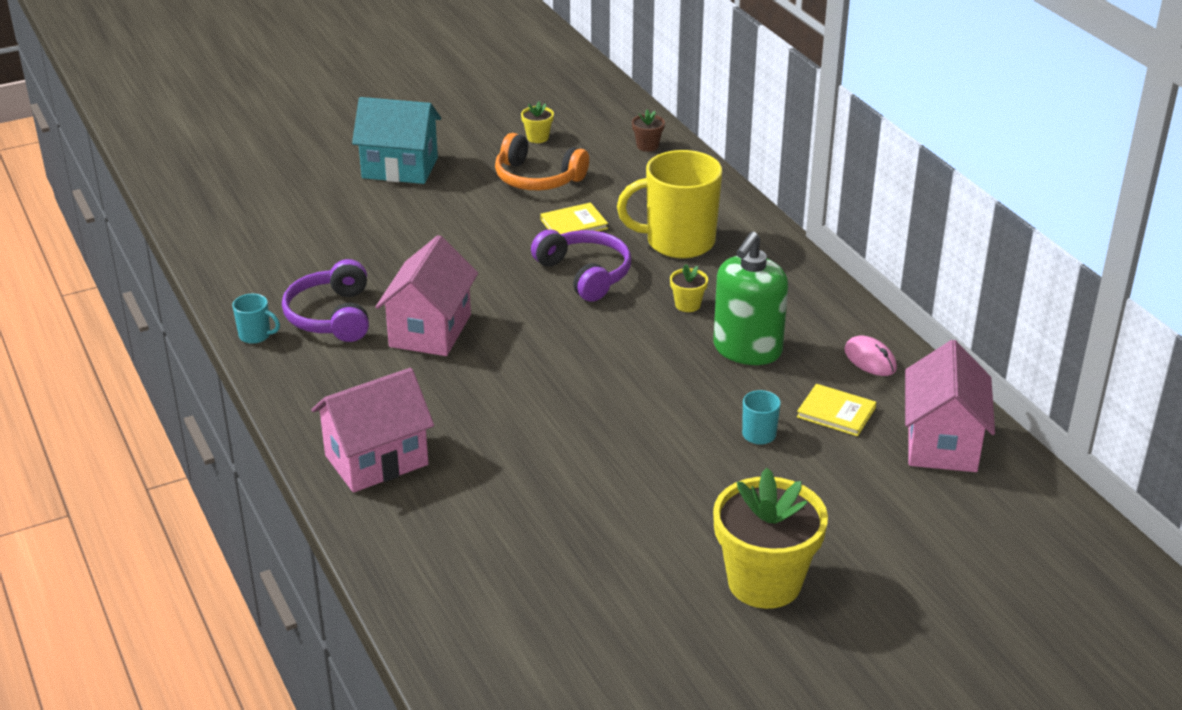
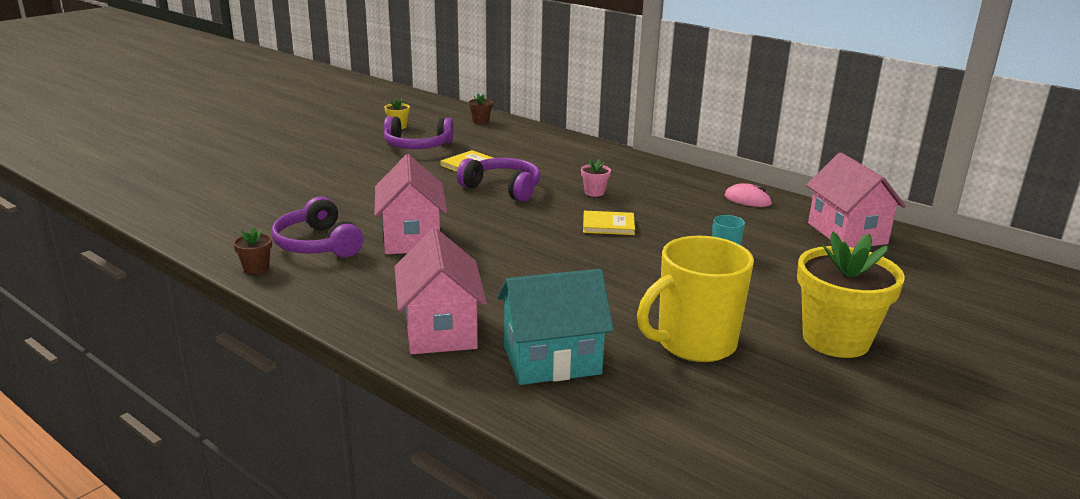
camera: 25 degrees left, 10 degrees down
(256, 335) = (256, 268): turquoise mug -> brown flower pot
(376, 460) = (440, 330): pink house -> pink house turned 45 degrees counterclockwise
(400, 168) = (304, 154): turquoise house -> turquoise house (552, 361)
(537, 178) = (417, 146): orange headphones -> purple headphones
(678, 242) = (552, 163): yellow mug -> yellow mug (694, 343)
(687, 305) = (594, 192): yellow flower pot -> pink flower pot
(747, 349) = (662, 208): green soap dispenser -> none
(836, 412) = (760, 230): yellow book -> yellow book (608, 225)

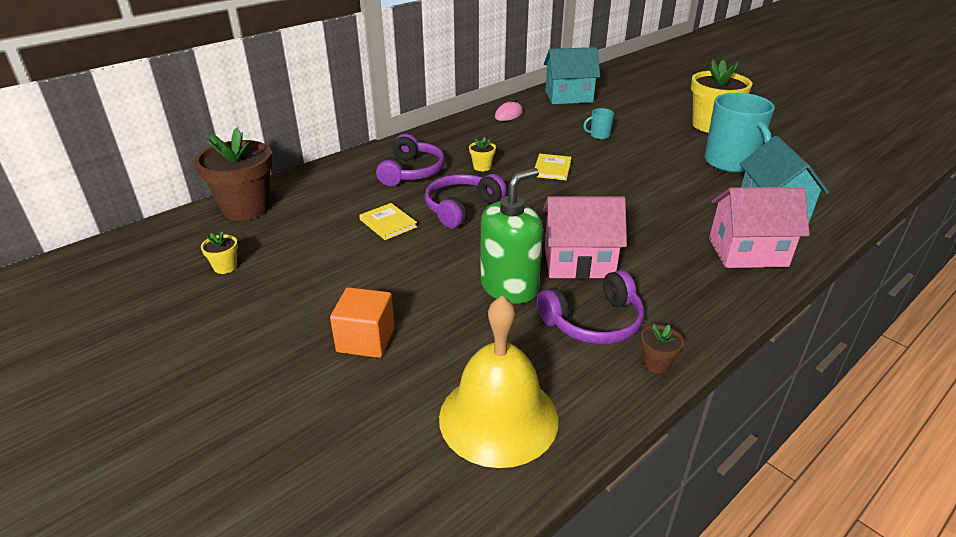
camera: 80 degrees left, 10 degrees up
(215, 213) = (498, 417): none -> yellow bell
(308, 171) = (366, 340): none -> orange cube
(371, 211) = (509, 287): none -> green soap dispenser
(417, 146) = (310, 253): purple headphones -> purple headphones (411, 172)
(480, 121) = (246, 208): brown flower pot -> brown flower pot, size x2.35
(594, 192) = (482, 167): pink flower pot -> yellow flower pot
(694, 343) = (730, 163): yellow mug -> turquoise mug
(847, 233) = (568, 97): pink house -> turquoise house

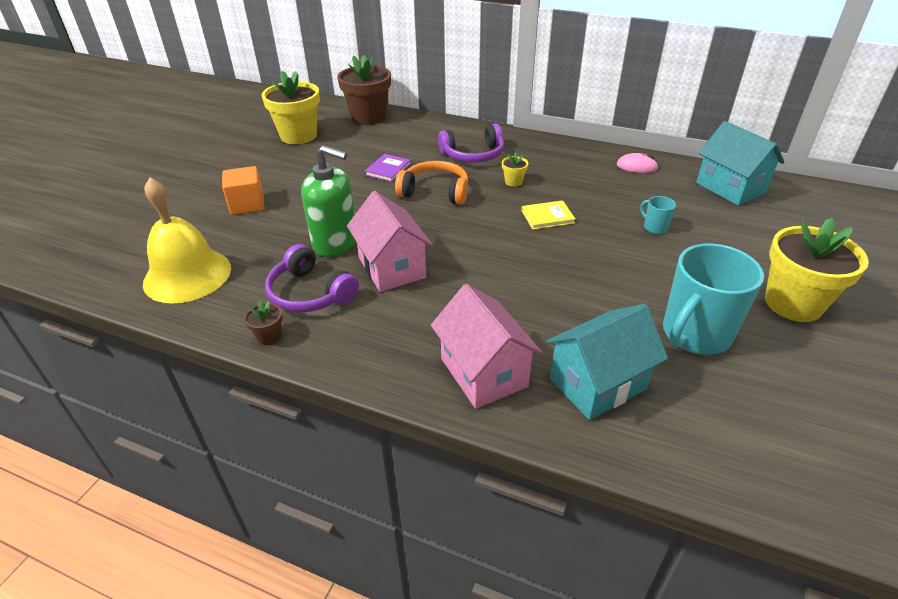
camera: 65 degrees right, 5 degrees up
(225, 267) = (298, 136): yellow flower pot -> yellow flower pot, size x2.35
(388, 223) = (388, 169): yellow book -> purple book
(461, 208) = (435, 192): purple headphones -> orange headphones

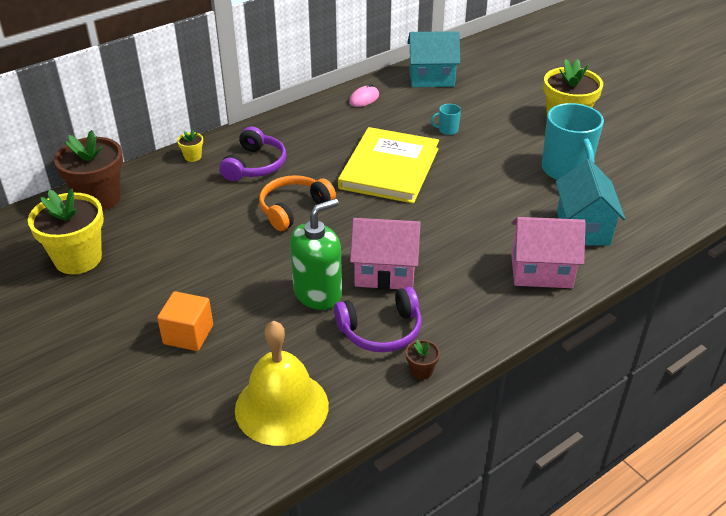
camera: 60 degrees left, 0 degrees up
(388, 169) = (224, 222): purple book -> none
(513, 182) = (323, 163): yellow flower pot -> yellow flower pot (193, 157)
(547, 217) = (389, 168): yellow book -> yellow book, size x2.40

